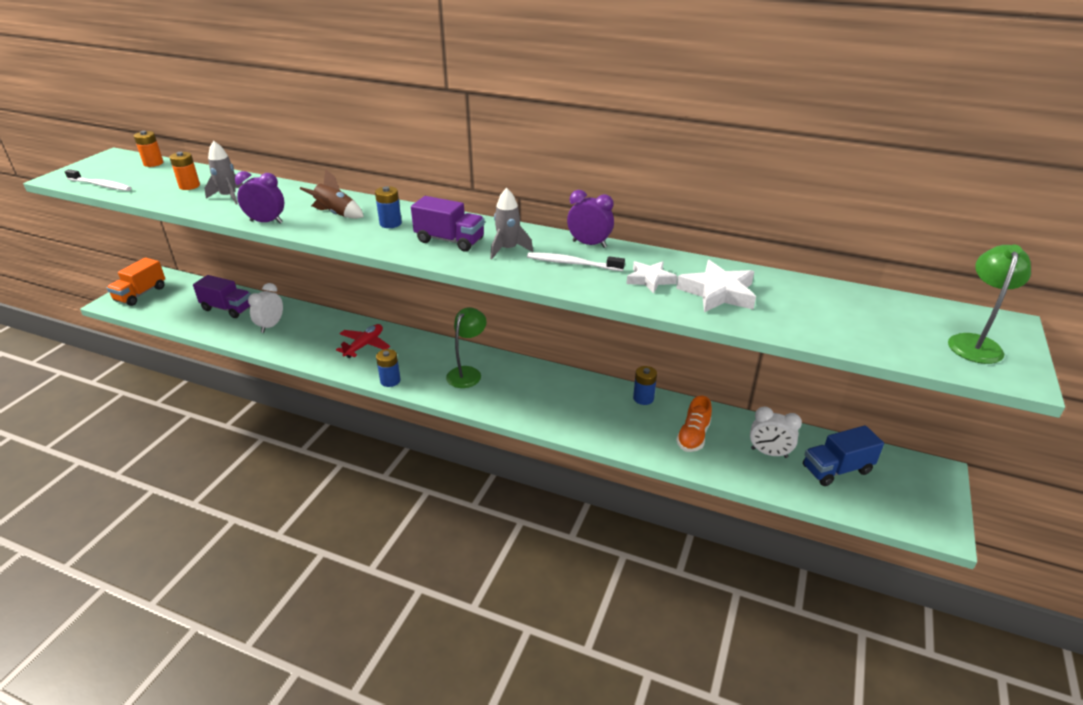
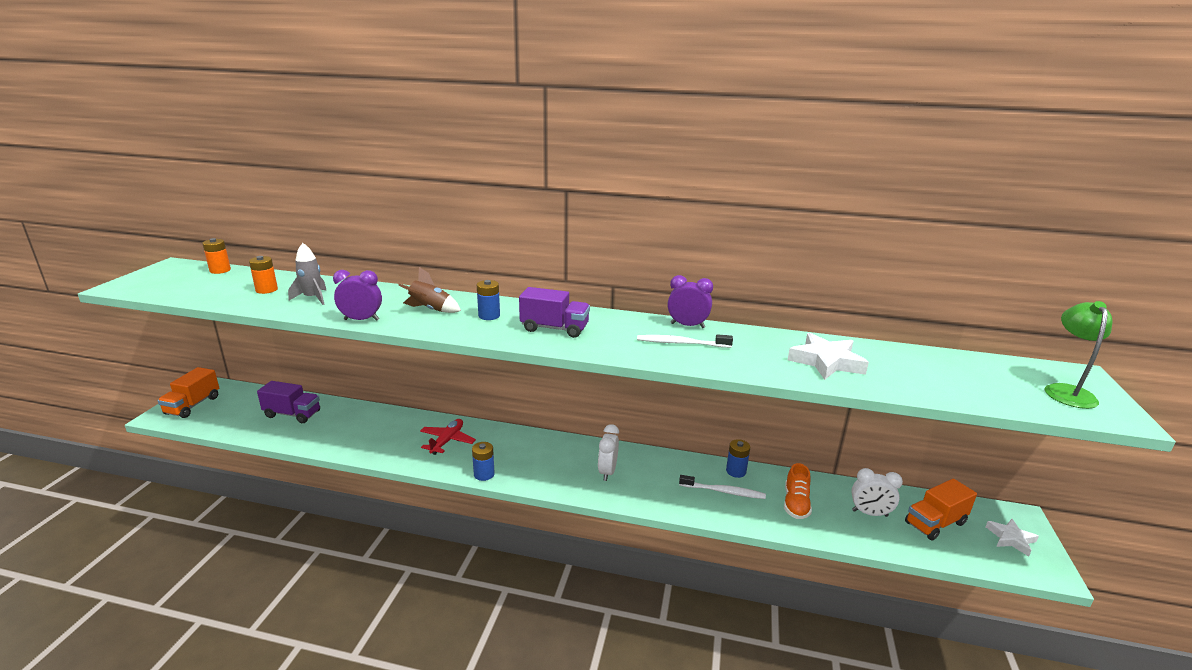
camera: 10 degrees left, 10 degrees down
(101, 185) = (168, 292): white toothbrush -> white toothbrush (723, 491)
(271, 326) = (343, 428): white clock -> white clock (607, 472)
(467, 373) = (560, 460): green lamp -> none
(508, 249) = (614, 334): grey rocket -> none
(650, 280) = (760, 354): white star -> white star (1011, 539)
(836, 469) = (935, 523): blue truck -> orange truck

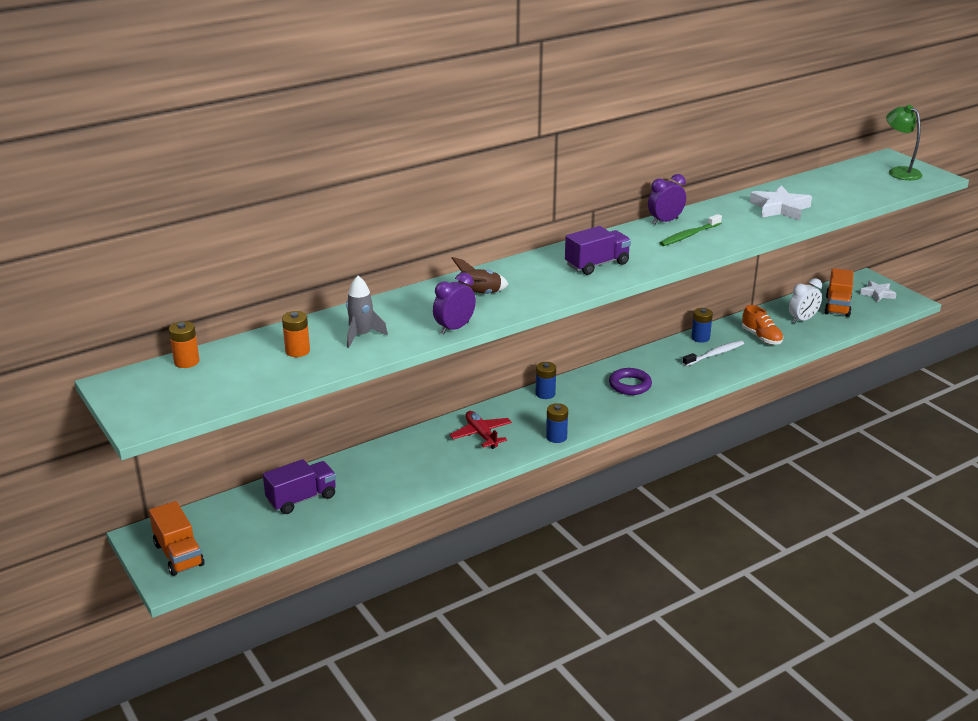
camera: 45 degrees left, 5 degrees up
(489, 316) = (532, 278): blue battery -> blue battery (545, 394)
(607, 472) = (630, 385): white clock -> purple ring
(681, 343) = (689, 235): white toothbrush -> green toothbrush

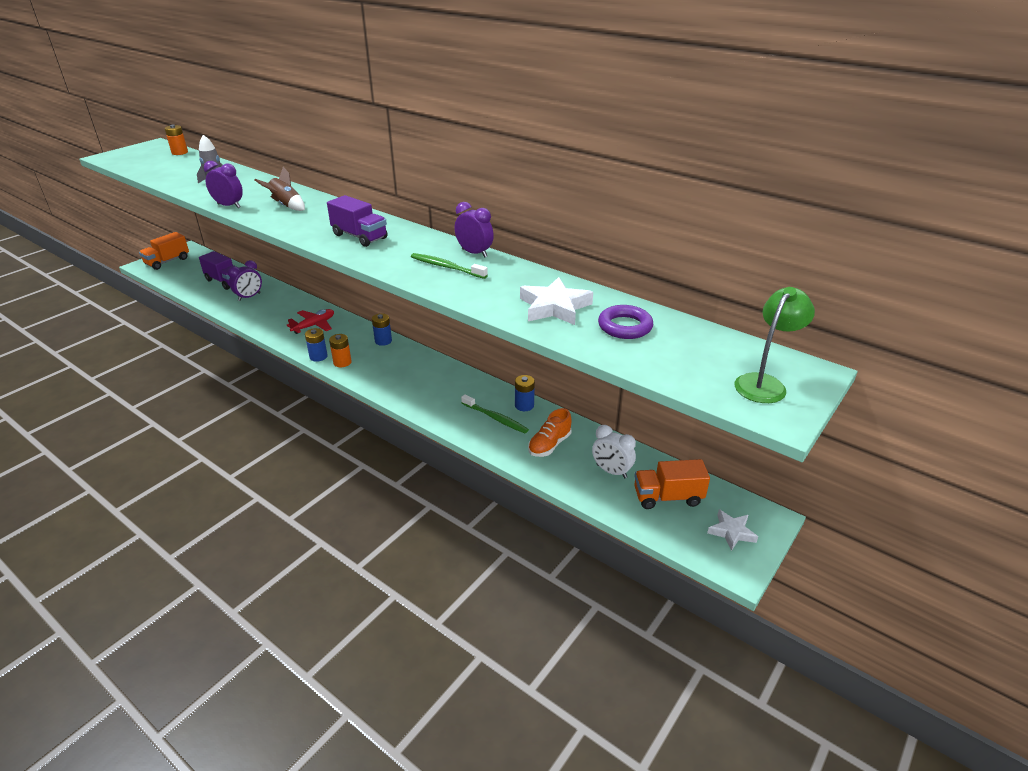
camera: 70 degrees right, 5 degrees up
(297, 351) = (193, 172): orange battery -> orange battery (342, 362)
(368, 479) = (249, 297): none -> purple clock
(630, 385) = (414, 378): purple ring -> purple ring (625, 326)
(714, 354) = (495, 418): white toothbrush -> green toothbrush

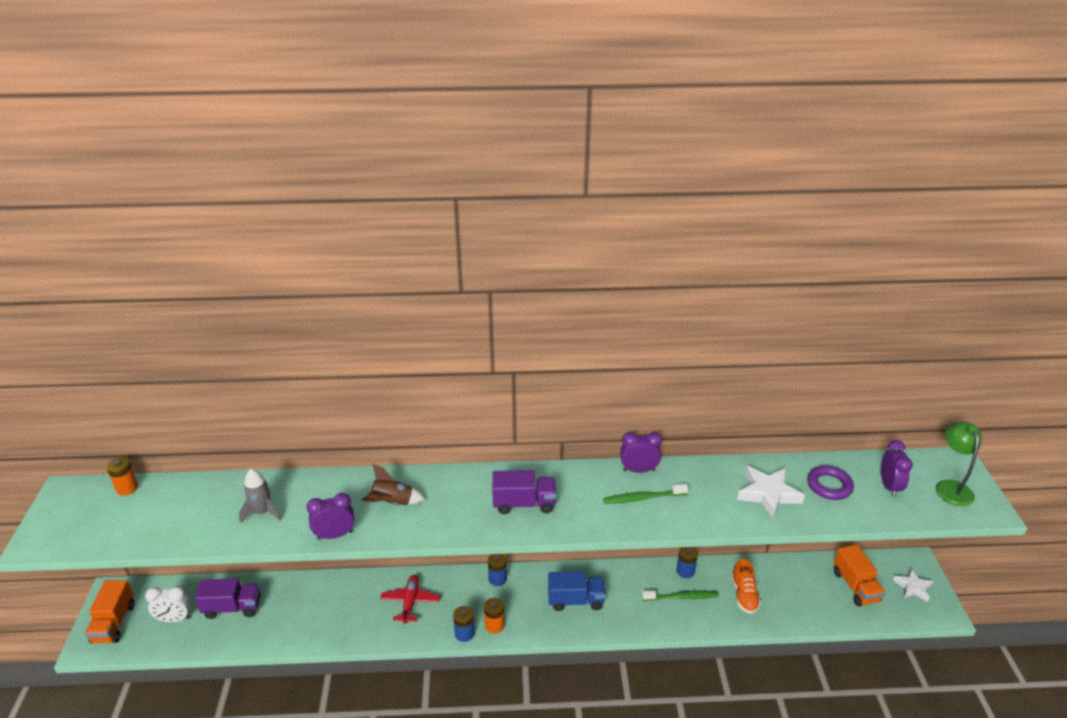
camera: 40 degrees left, 0 degrees up
(249, 297) = (292, 610): purple clock -> purple clock (889, 486)
(415, 378) = (576, 600): none -> blue truck
(611, 471) = (804, 589): white clock -> white clock (175, 619)
(667, 497) = (855, 586): orange truck -> orange truck turned 60 degrees counterclockwise

